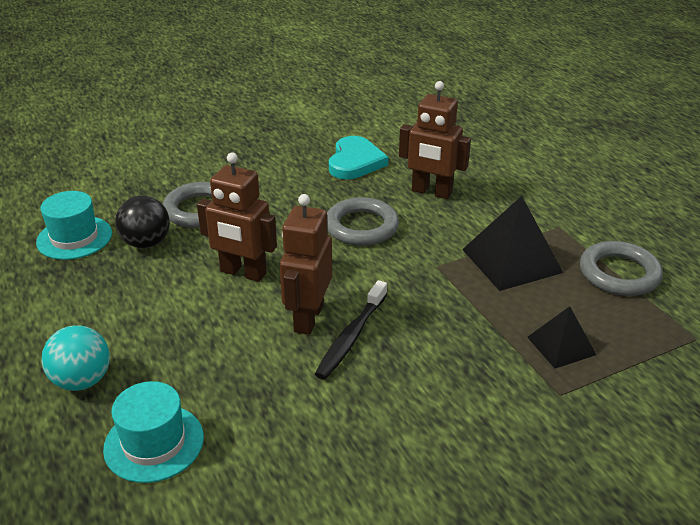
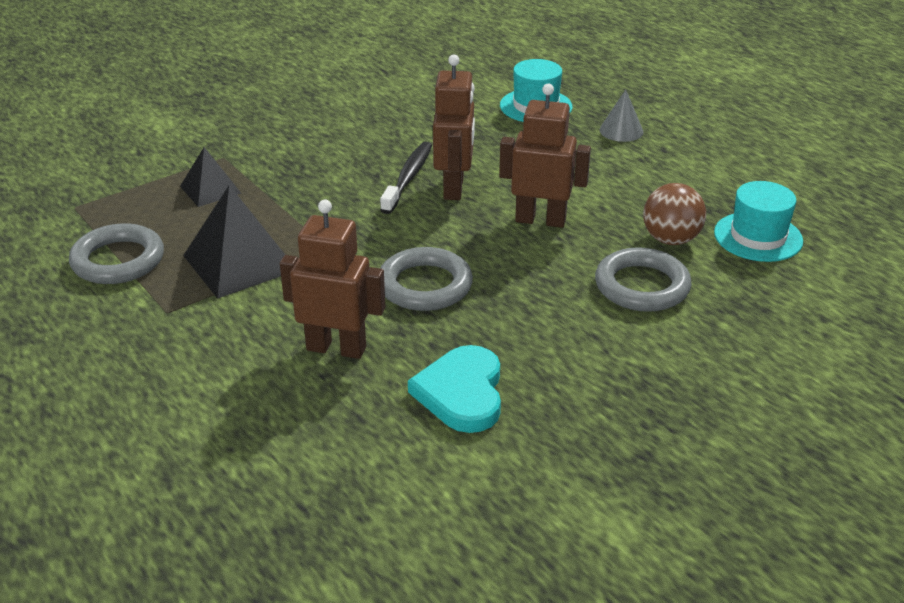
camera: 170 degrees right, 0 degrees up
(82, 380) = (621, 131): turquoise ball -> grey cone
(146, 243) = (670, 239): black ball -> brown ball

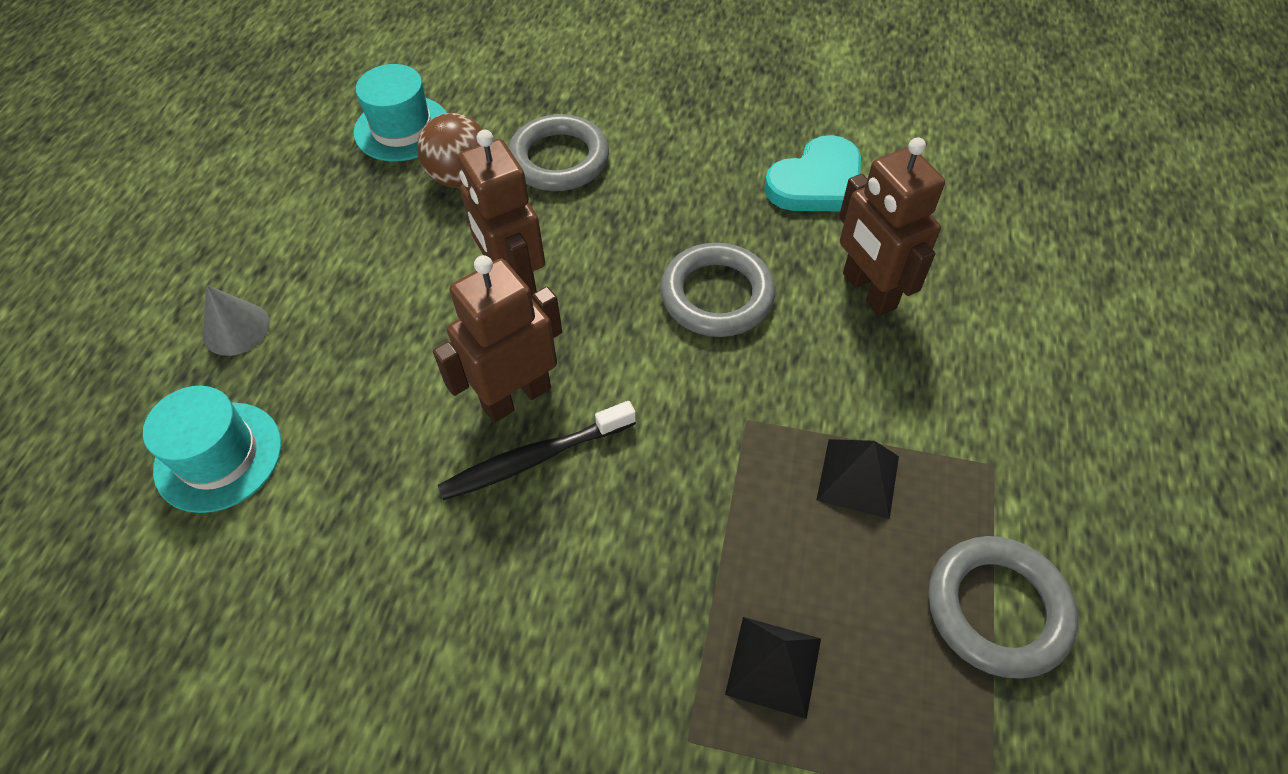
camera: 130 degrees left, 20 degrees up
(239, 262) = (858, 478): black pyramid -> black pyramid, size x0.59

